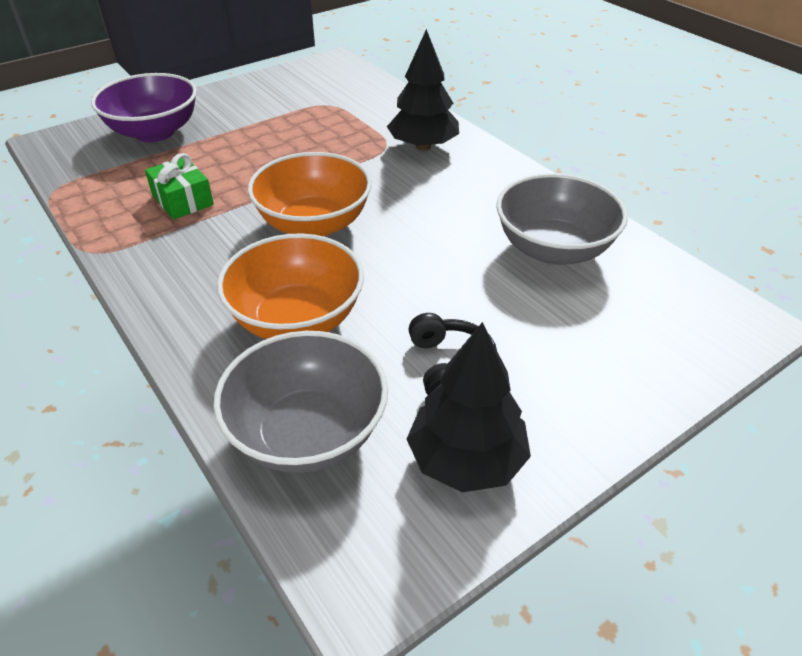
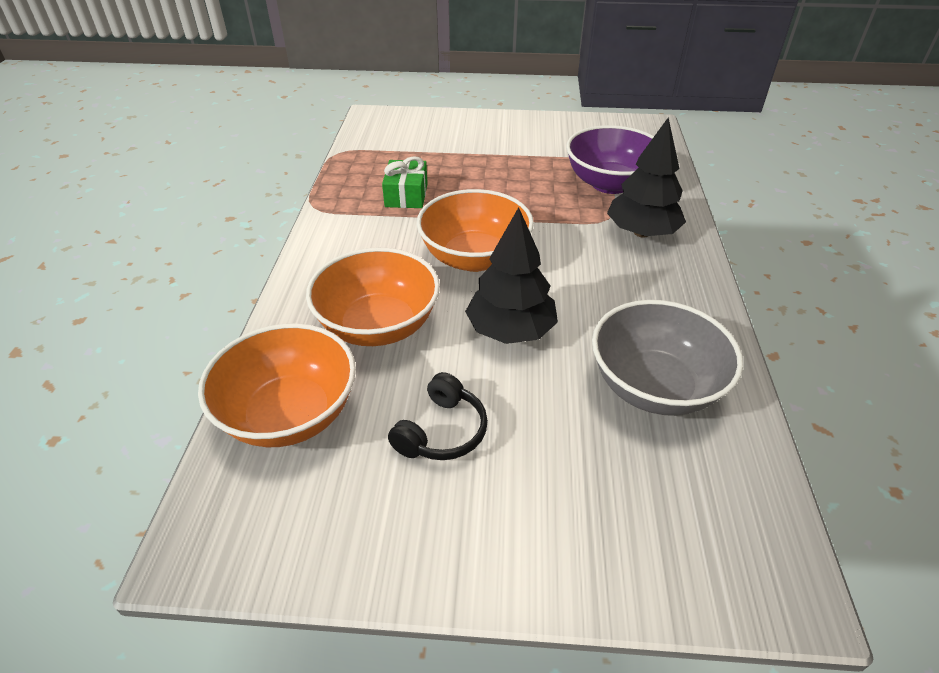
camera: 40 degrees right, 0 degrees up
(154, 132) = (445, 135): purple bowl -> purple bowl (610, 183)
(308, 433) = (290, 414): grey bowl -> orange bowl
(466, 459) = (365, 513): black tree -> black tree (510, 330)

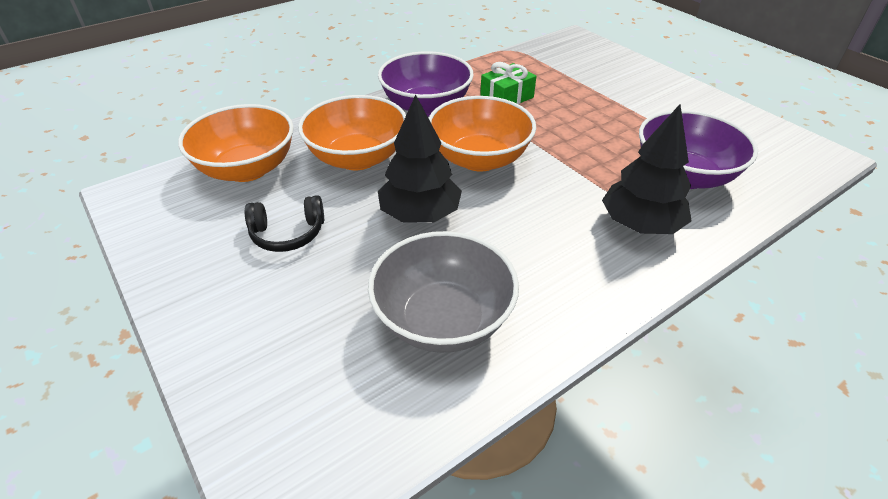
camera: 50 degrees right, 0 degrees up
(355, 243) = (426, 107): none -> purple bowl

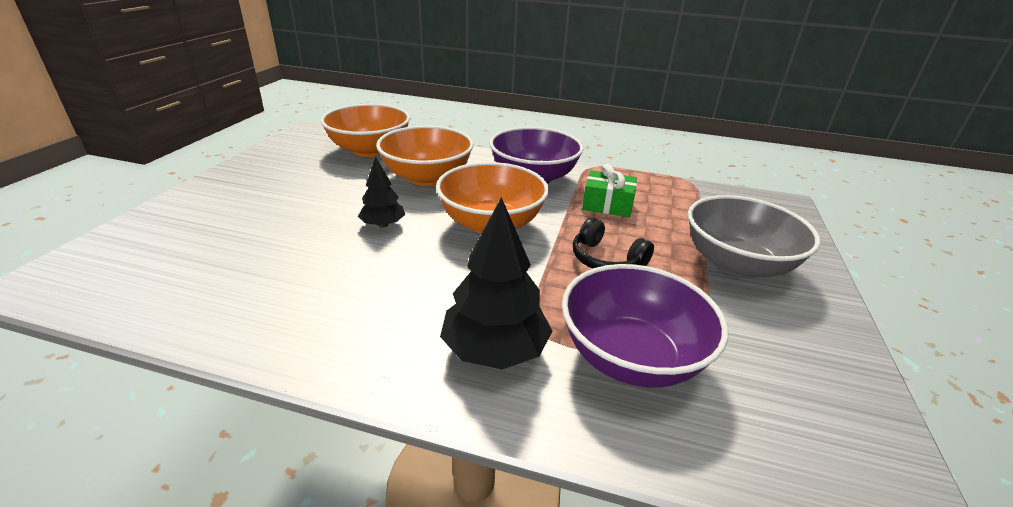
camera: 50 degrees right, 10 degrees down
(288, 234) = (312, 187): black headphones -> black headphones (606, 260)
(420, 214) = (383, 225): black tree -> black tree, size x0.59
(443, 319) = (257, 279): grey bowl -> grey bowl (737, 264)

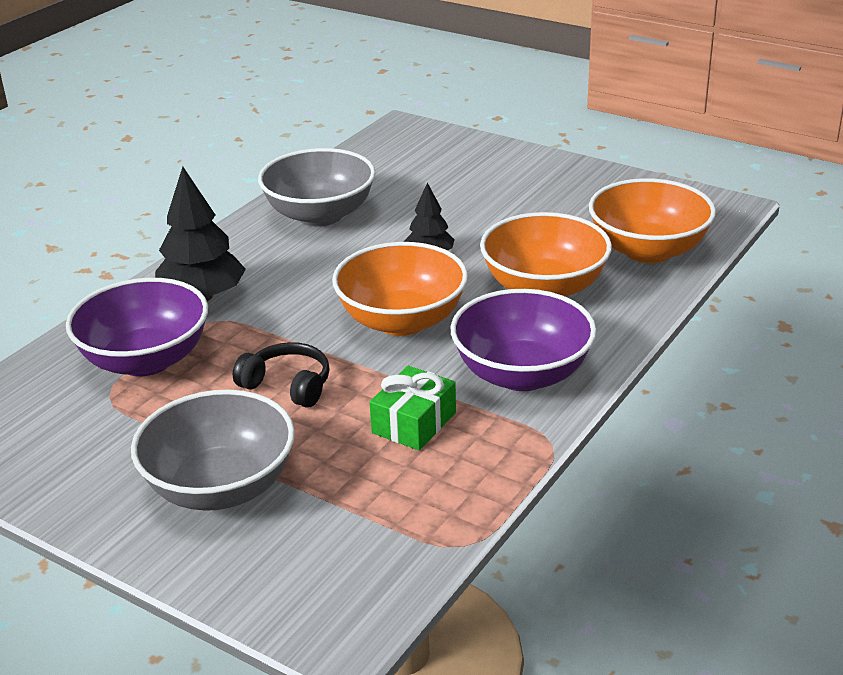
camera: 110 degrees right, 0 degrees up
(292, 302) = (320, 215): none -> grey bowl
(606, 260) = (288, 385): black headphones -> black headphones turned 60 degrees clockwise

